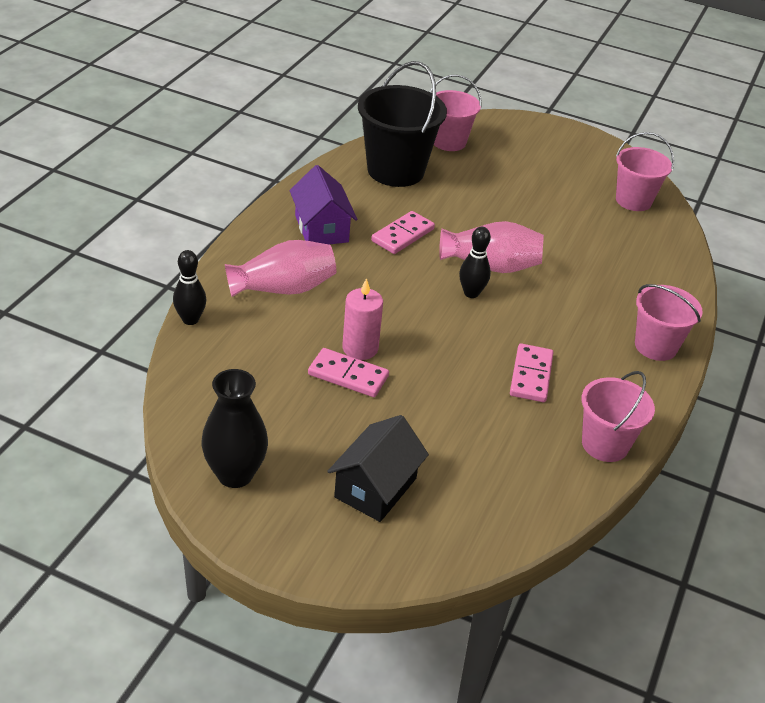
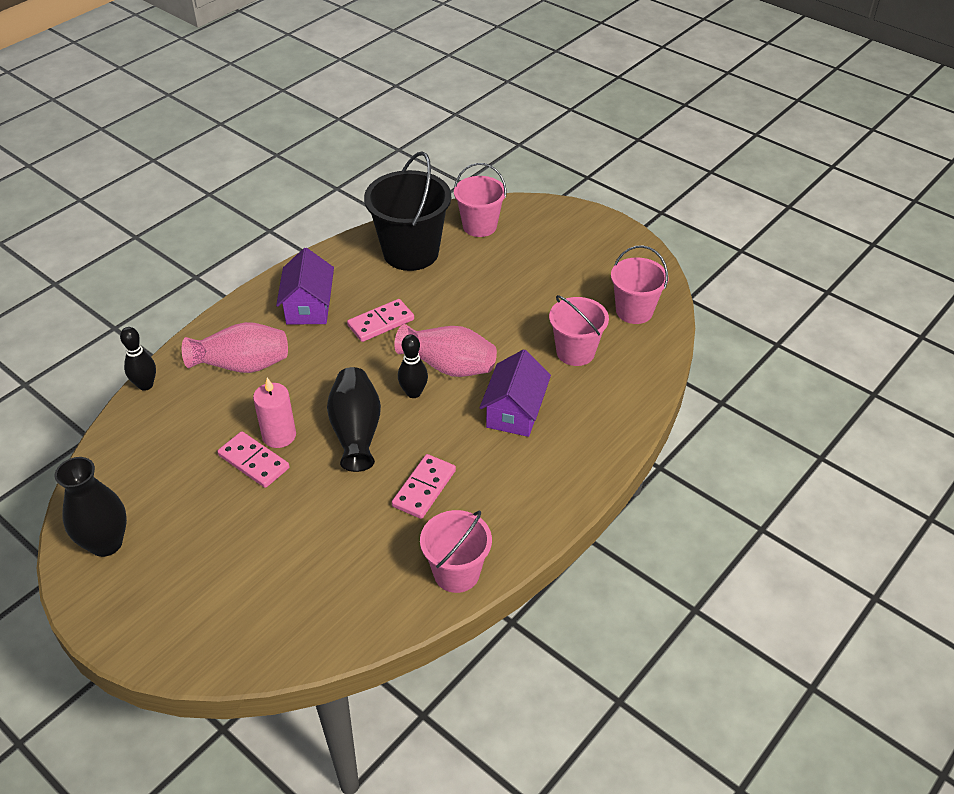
camera: 20 degrees right, 5 degrees up
(375, 488) = (219, 579): black house -> none
(436, 334) = (356, 431): none -> black vase
(576, 298) = (514, 412): none -> purple house
(655, 346) = (566, 476): pink bucket -> pink bucket (575, 352)

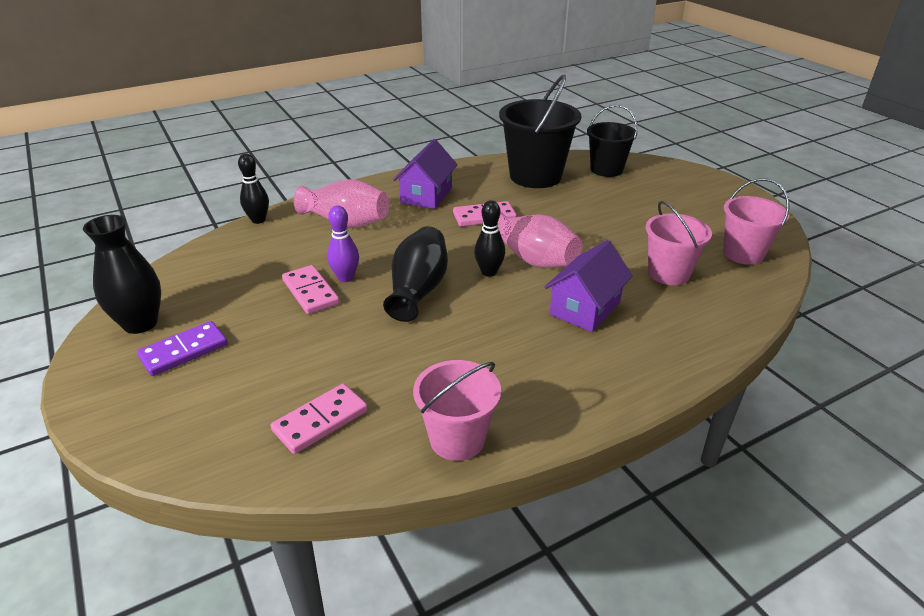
camera: 20 degrees right, 10 degrees down
(170, 560) = (184, 351): none -> purple domino
(279, 435) = (345, 278): pink candle -> purple bowling pin
(424, 488) = (460, 351): pink domino -> pink domino (320, 421)
(479, 226) = (606, 169): pink bucket -> black bucket

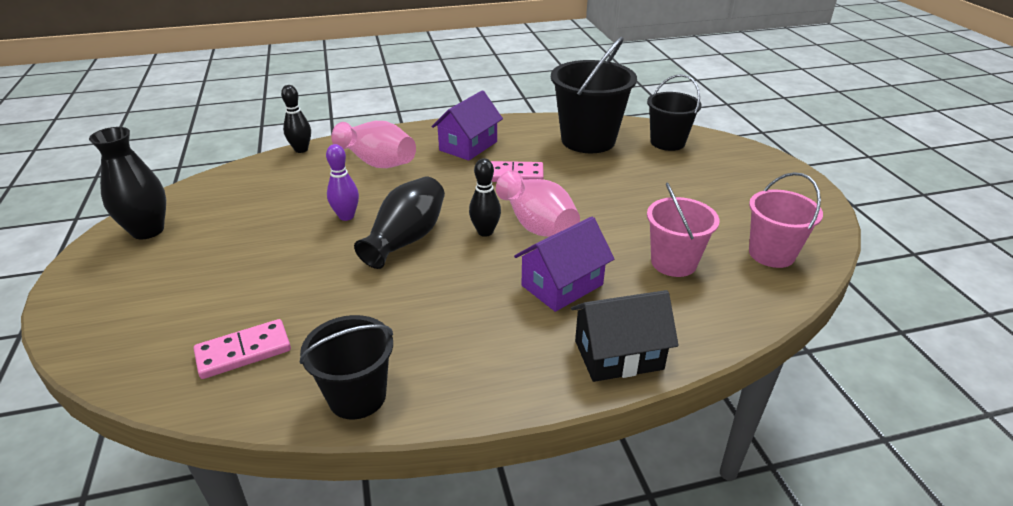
camera: 15 degrees right, 0 degrees up
(184, 351) = (167, 262): purple domino -> none
(310, 292) = (307, 225): pink domino -> none
(457, 439) = (357, 396): pink bucket -> black bucket
(666, 359) = (618, 355): none -> black house

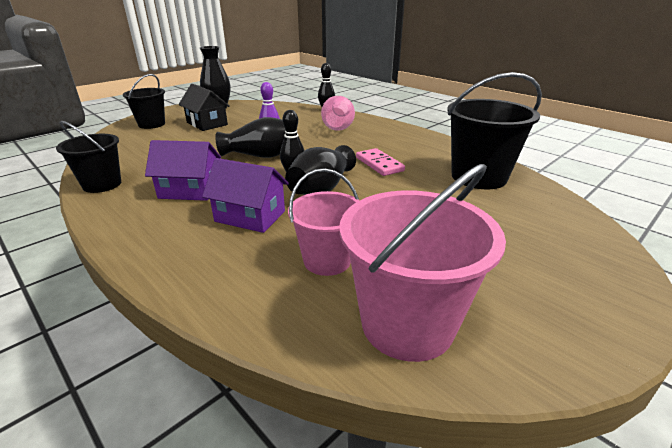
camera: 60 degrees right, 5 degrees down
(243, 351) = (132, 150): pink domino -> none
(468, 146) = (397, 142): purple house -> purple house (190, 190)
(537, 225) = (321, 189): pink vase -> black vase
(618, 355) = (172, 261): black house -> black house (207, 123)
(667, 142) = (544, 212): black bucket -> black bucket (151, 124)
(771, 254) = (407, 324): pink bucket -> pink bucket, size x1.58

